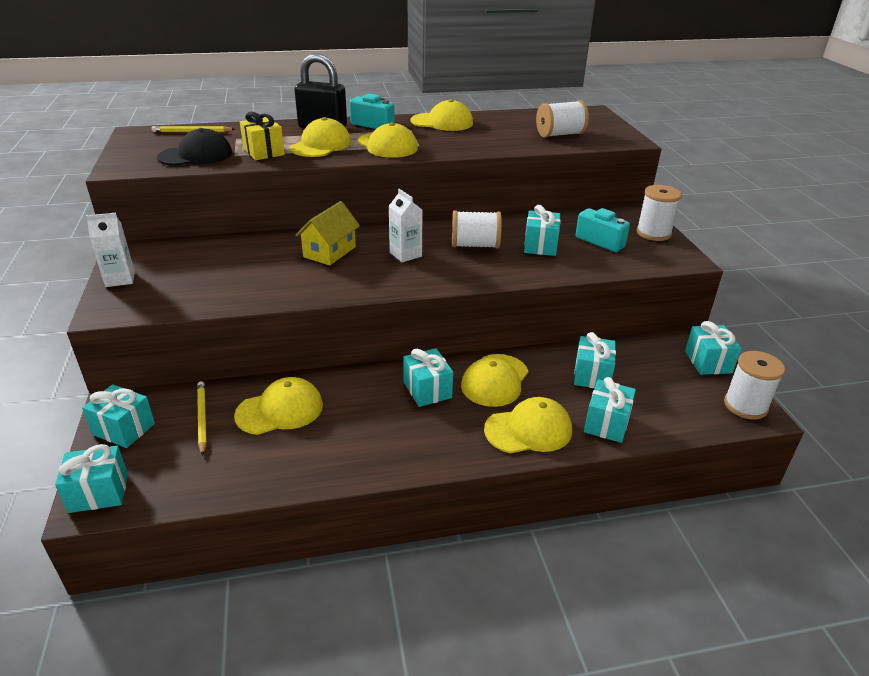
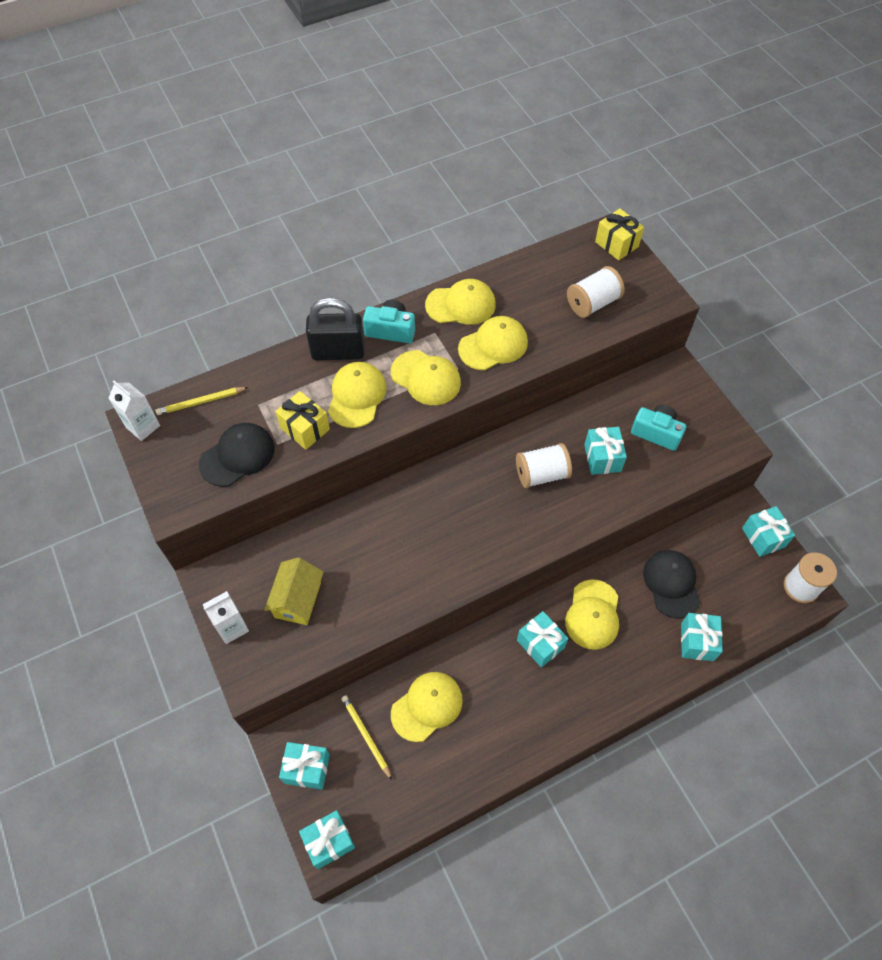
camera: 15 degrees left, 25 degrees up
(329, 252) = (409, 525): yellow house -> yellow house (298, 600)
(405, 254) = (482, 508): white carton -> white carton (143, 426)
(528, 430) = (638, 668): yellow cap -> yellow cap (493, 345)
(592, 375) = (671, 584): turquoise gift -> black cap
(595, 115) = (616, 244): none -> yellow gift
(653, 233) = (700, 405): white spool -> none

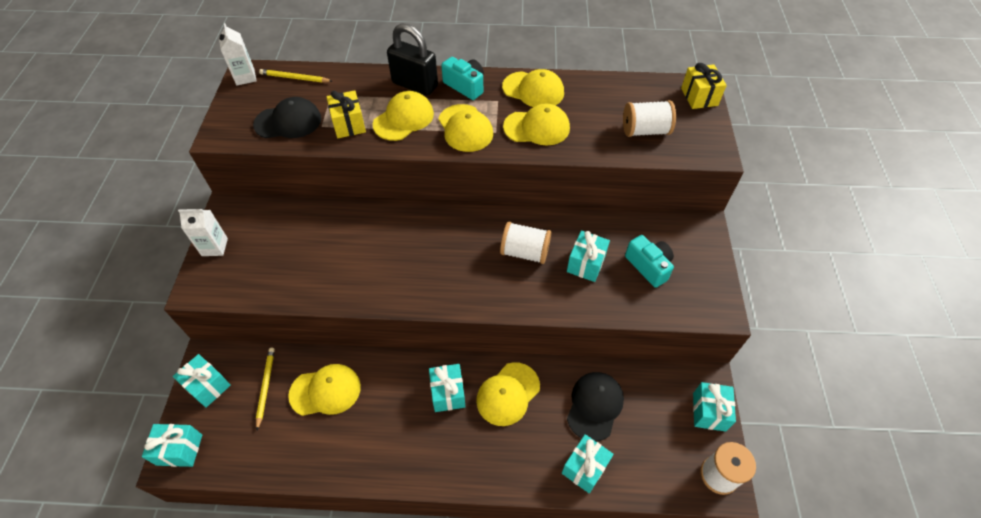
camera: 30 degrees right, 5 degrees down
(298, 600) = (272, 251): yellow house -> none

